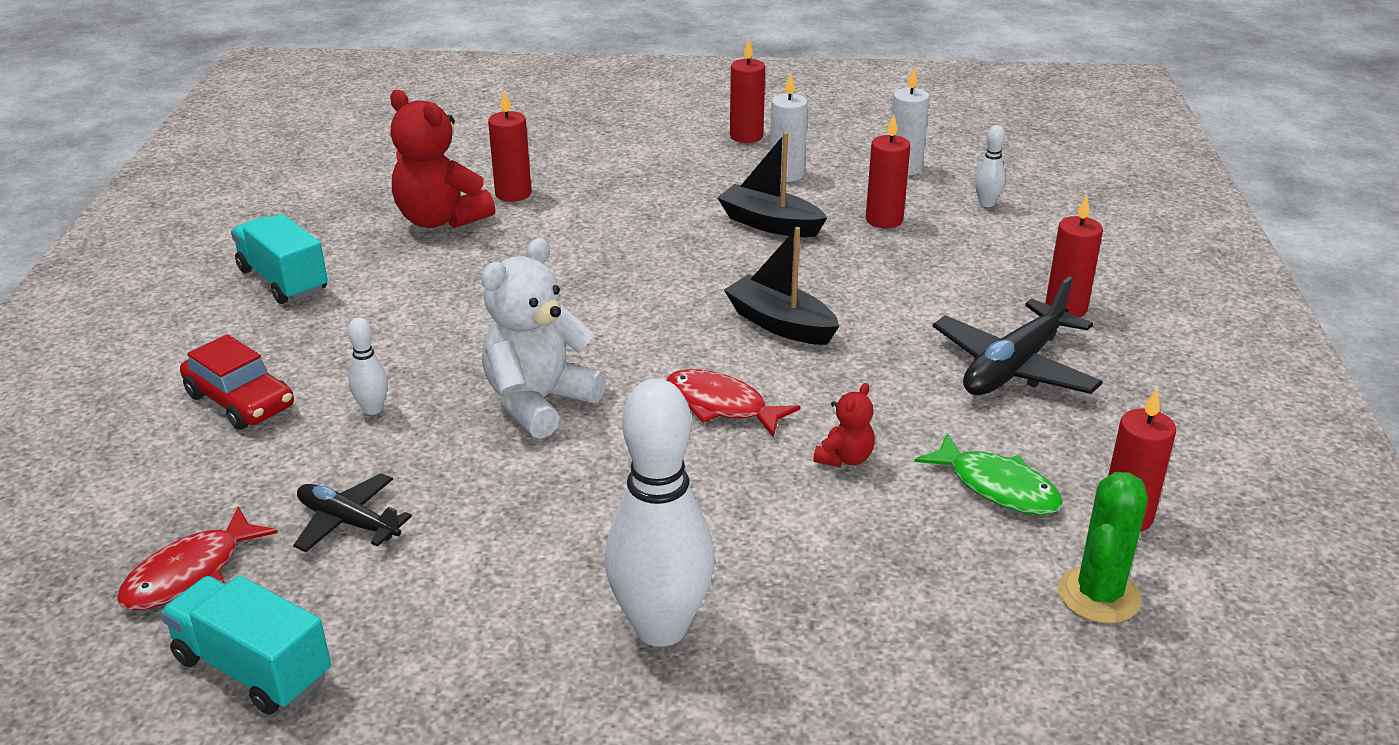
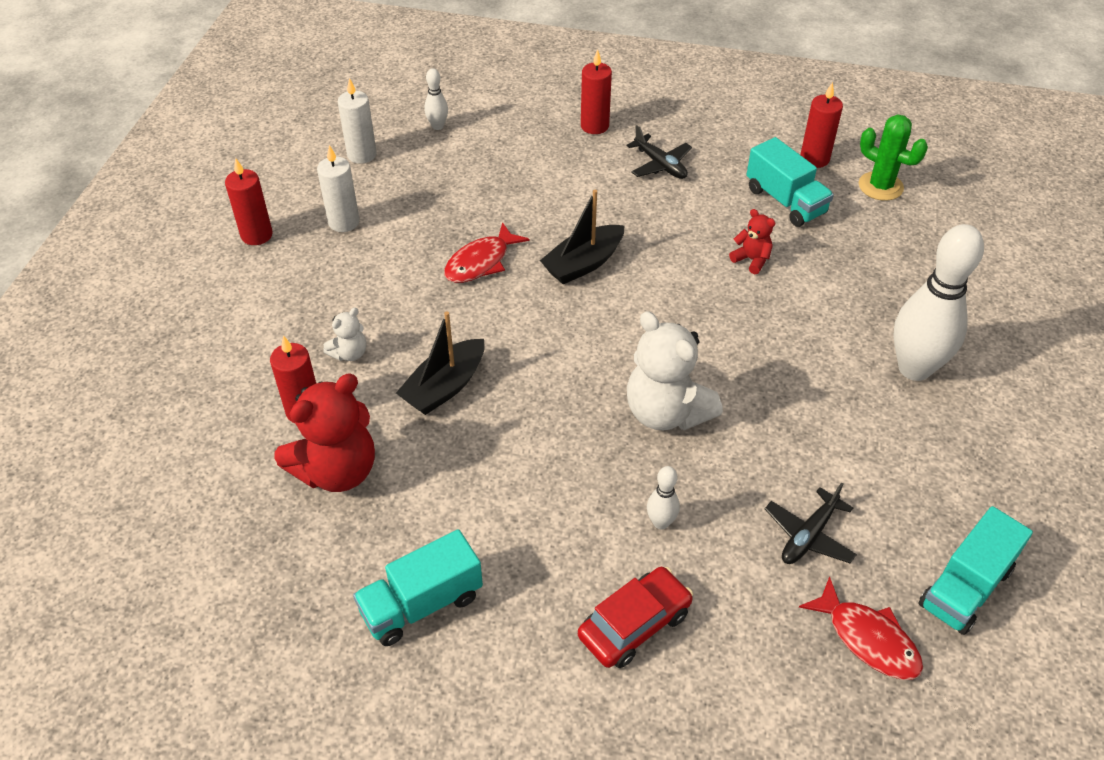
camera: 80 degrees left, 15 degrees up
(593, 204) = (349, 353): none -> white teddy bear
(721, 406) = (685, 310): red fish -> red fish (481, 262)
(770, 224) = (428, 245): black boat -> black boat (445, 387)
(884, 220) = (444, 182): red candle -> none
(997, 487) = (785, 201): green fish -> turquoise truck
(1014, 367) = (660, 165): black plane -> black plane, size x0.61

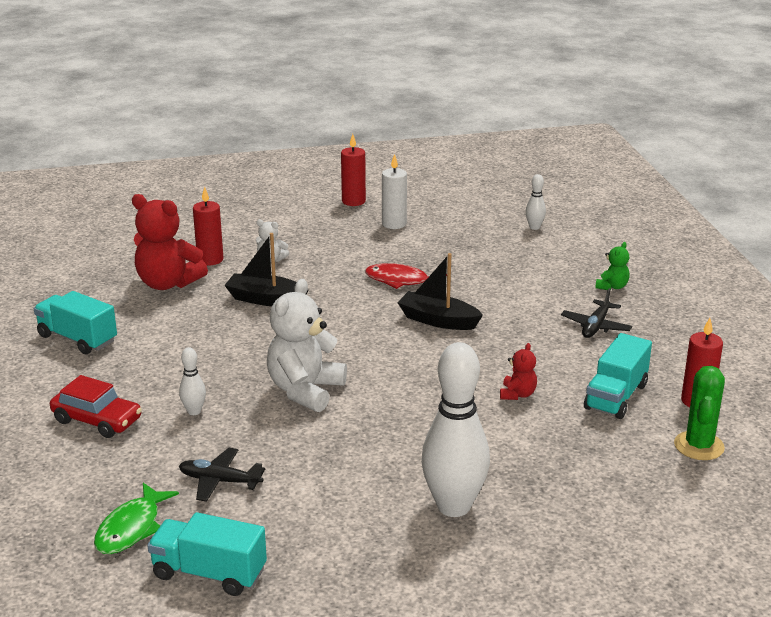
camera: 65 degrees right, 20 degrees down
(362, 155) = (470, 210): white candle -> none
(594, 126) = (612, 286): red candle -> green teddy bear
(867, 638) = (132, 528): red fish -> green fish

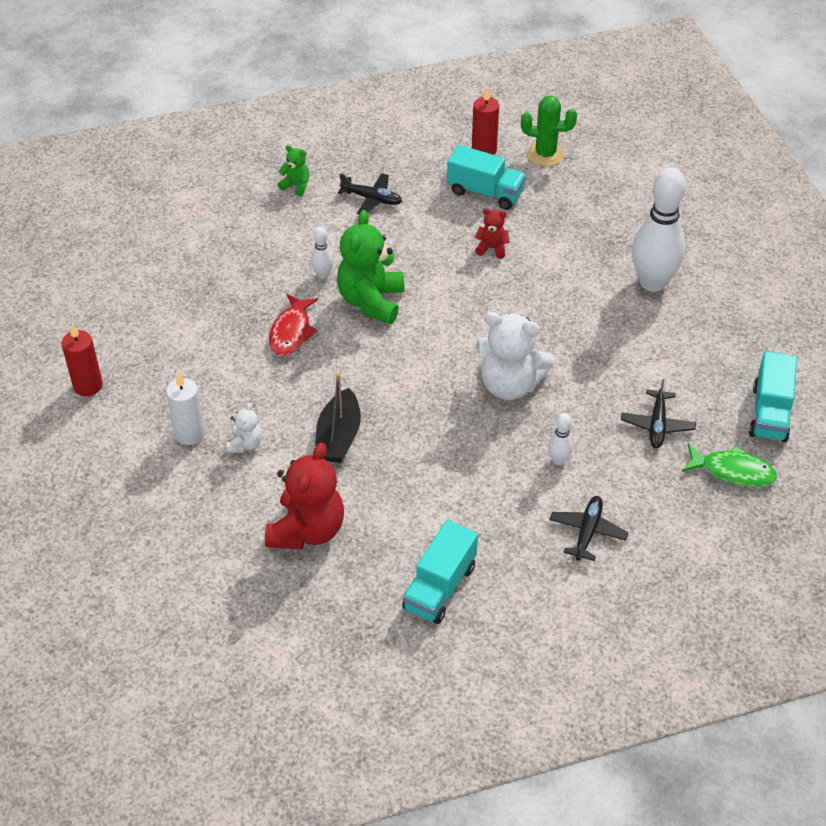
camera: 95 degrees left, 20 degrees up
(97, 420) = (587, 532): red car -> black plane
(210, 260) = (246, 501): red candle -> none
(394, 224) = (153, 345): white candle -> white candle (189, 434)
(438, 320) = (371, 301): black boat -> green teddy bear
(534, 227) = (165, 234): white bowling pin -> white bowling pin (323, 275)

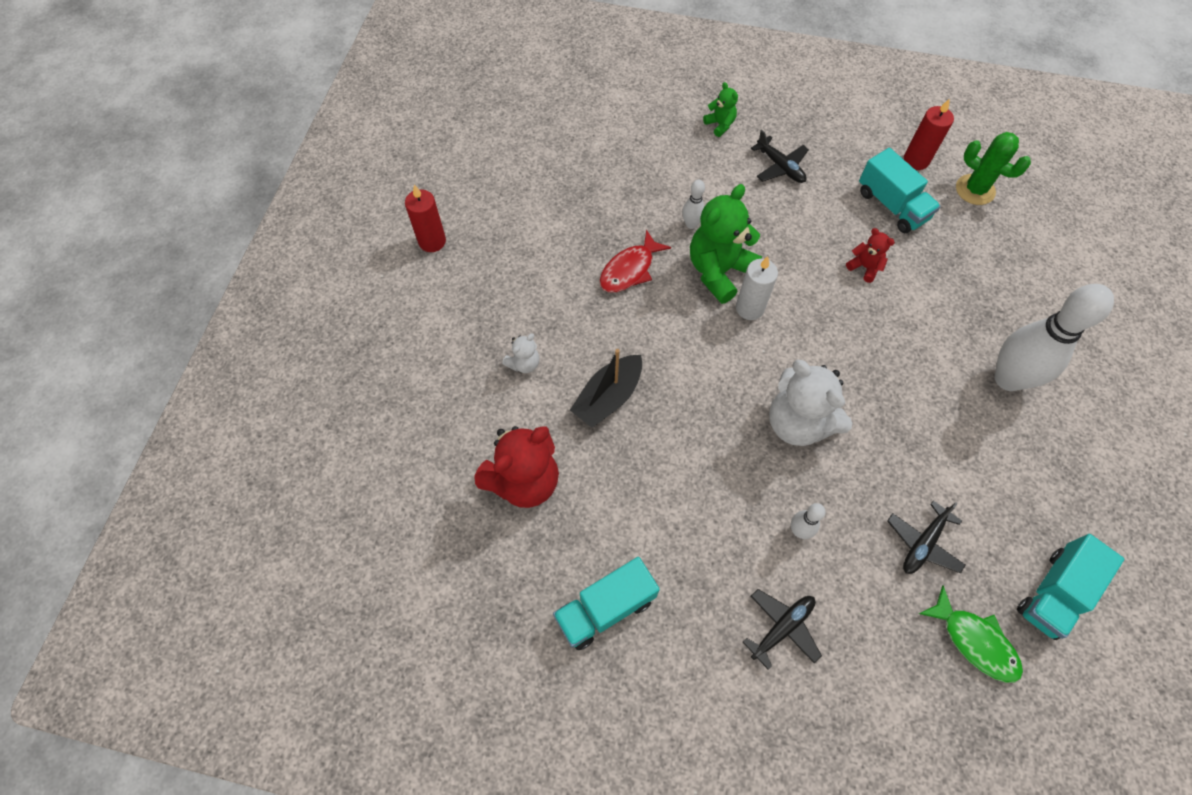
camera: 30 degrees right, 15 degrees up
(189, 434) = (484, 329): white candle -> white candle (749, 308)

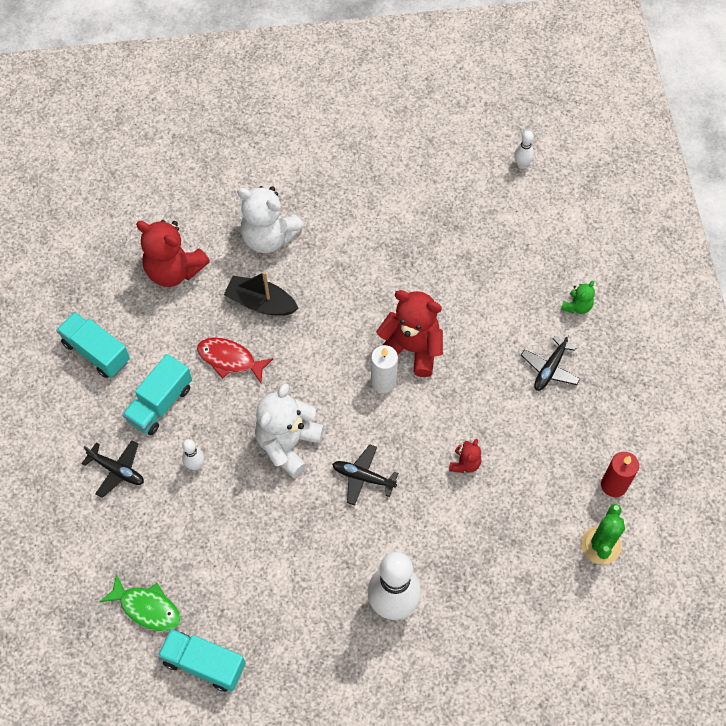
camera: 70 degrees right, 0 degrees up
(432, 241) = (354, 136): red candle -> none
(524, 363) = (269, 237): white teddy bear -> white teddy bear, size x2.08
(630, 269) = (385, 282): red fish -> red fish (230, 360)
(691, 224) = (452, 314): white bowling pin -> white bowling pin (522, 164)
(719, 271) = (411, 348): green teddy bear -> red teddy bear
(891, 205) = (547, 473): turquoise truck -> turquoise truck (160, 403)
(923, 543) = (214, 557): black plane -> black plane (363, 477)
(974, 641) = (147, 608): green fish -> green fish turned 90 degrees counterclockwise

